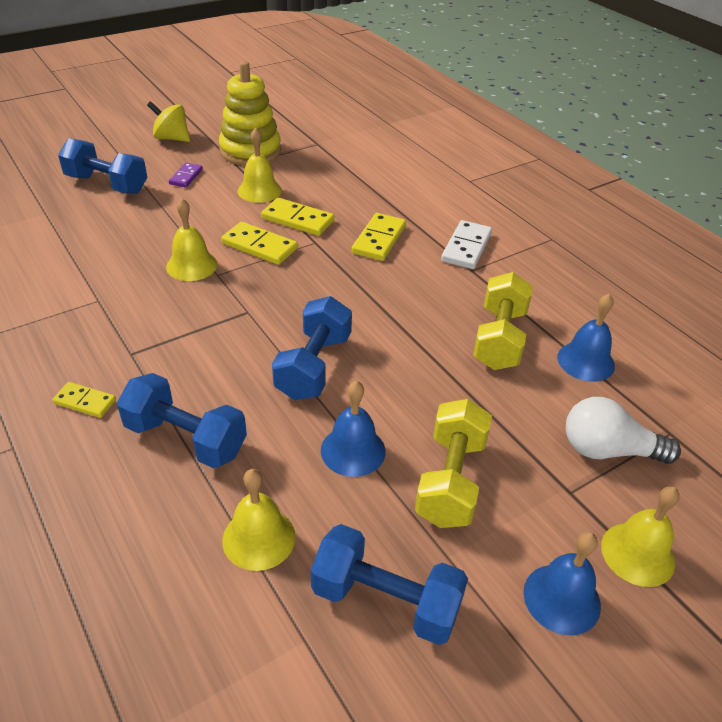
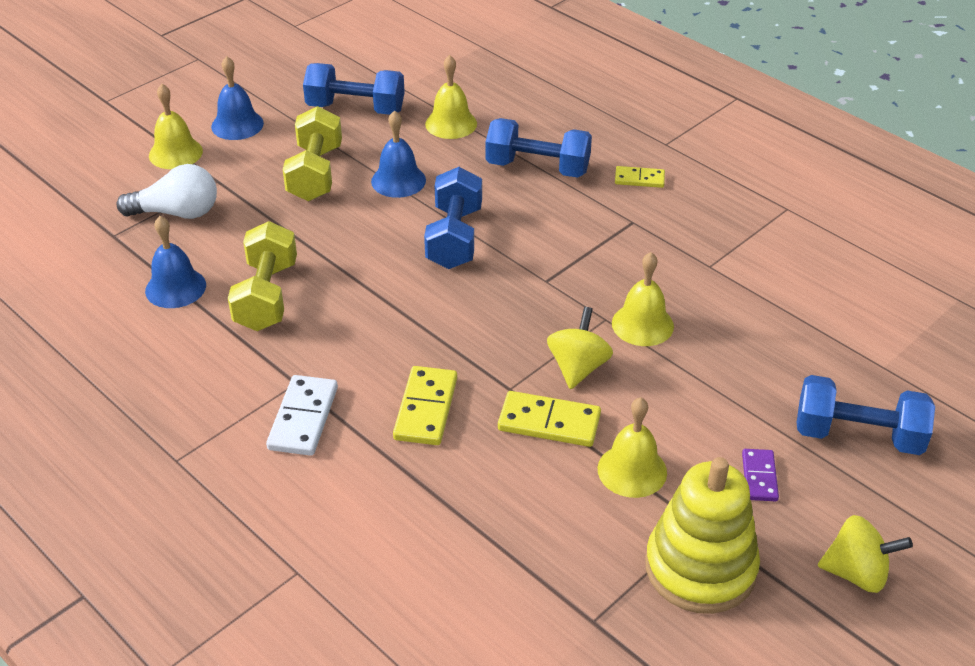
camera: 170 degrees right, 0 degrees up
(259, 246) = (578, 367): yellow domino -> yellow spinning top

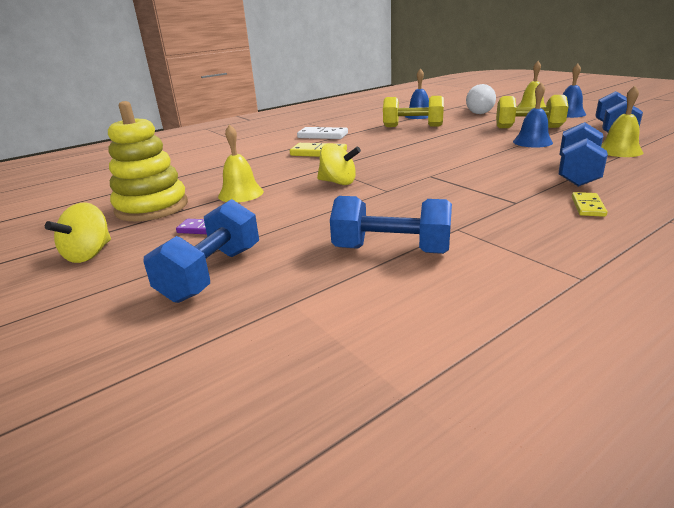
camera: 100 degrees right, 15 degrees down
(454, 238) = (473, 154): blue dumbbell -> blue dumbbell (391, 250)
(549, 422) = (293, 175): yellow domino -> none
(642, 324) = (378, 201): yellow bell -> none

